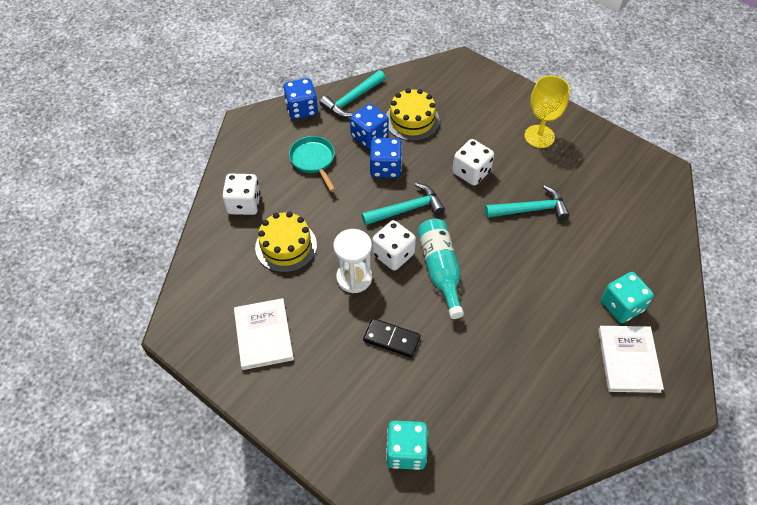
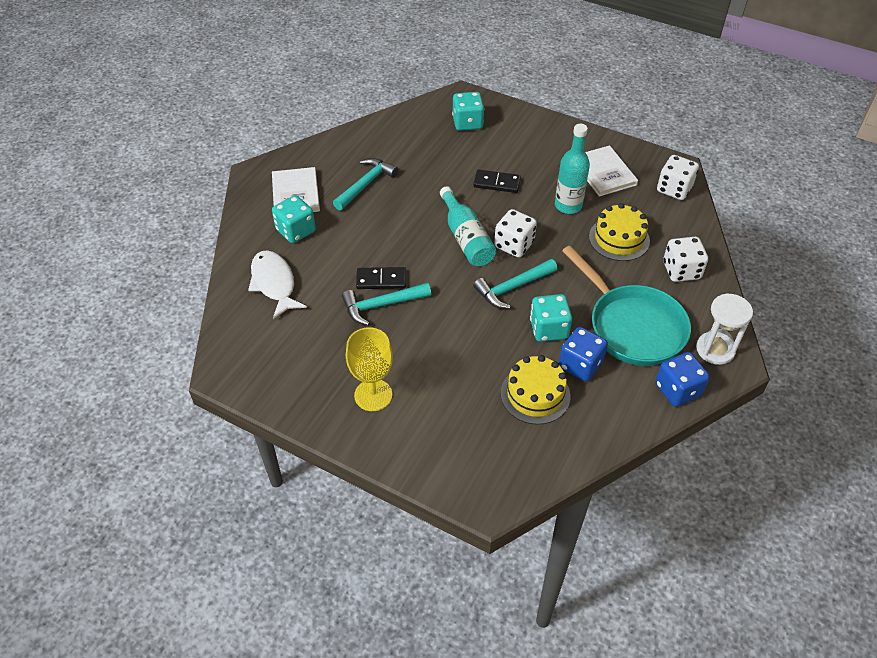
camera: 170 degrees right, 5 degrees down
(313, 160) = (632, 326): turquoise pan -> turquoise pan, size x1.83
(321, 295) = (568, 205): none -> turquoise bottle
(352, 100) = (621, 414): turquoise hammer -> turquoise hammer (366, 184)
(354, 278) = (544, 222): white hourglass -> white hourglass (715, 349)
(385, 168) = (548, 329): blue dice -> turquoise dice
(471, 172) = (451, 337): white dice -> white dice (674, 189)
(530, 235) = (381, 280): none -> black domino
(635, 246) = (274, 283): none -> white fish

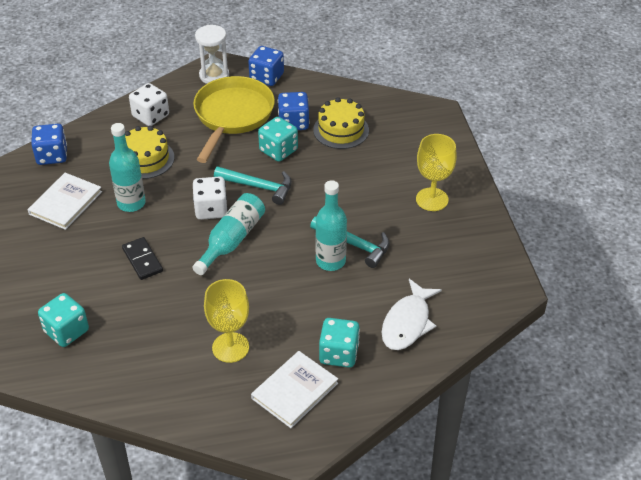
camera: 130 degrees left, 5 degrees down
(366, 184) = (230, 347): turquoise hammer -> yellow goblet
(381, 280) = (330, 261): black domino -> turquoise bottle
(632, 326) = (232, 116): turquoise pan -> yellow pan
(674, 189) = (52, 156): white dice -> blue dice

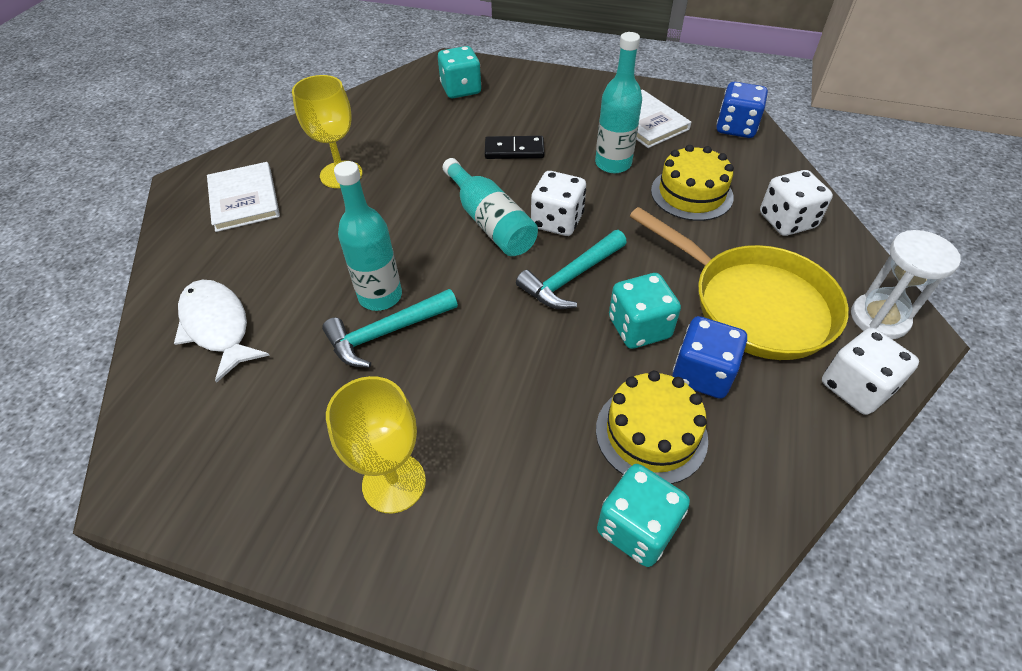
camera: 120 degrees right, 5 degrees up
(266, 77) = (856, 387): blue dice -> white dice
(339, 354) = (247, 247): turquoise dice -> turquoise dice (637, 528)

